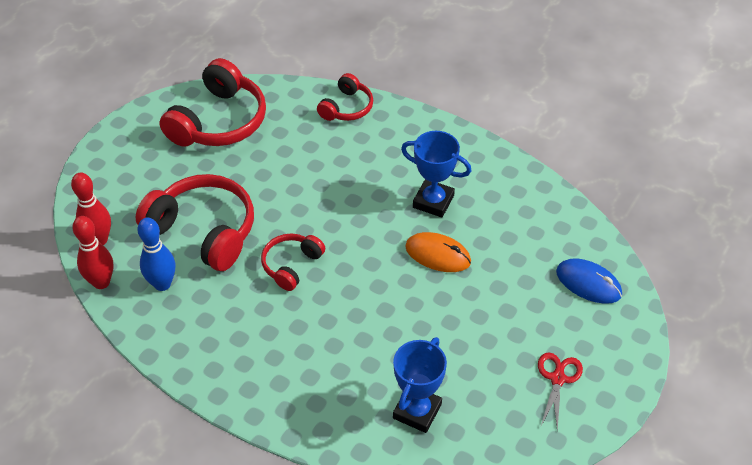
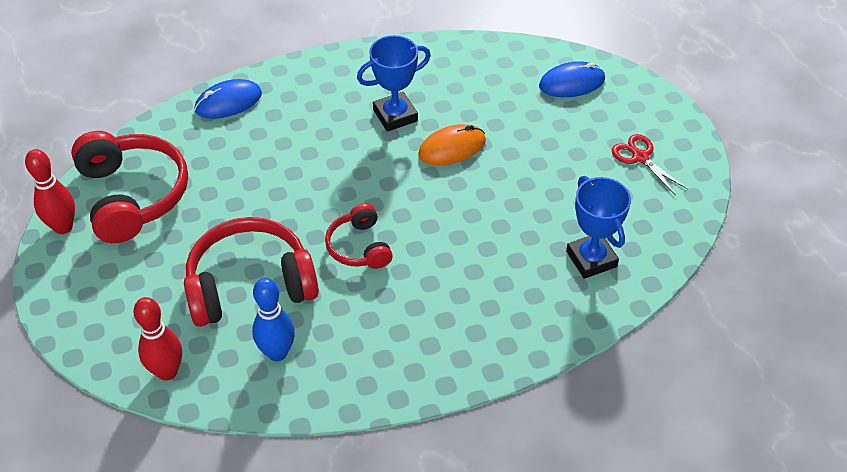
camera: 50 degrees left, 0 degrees up
(101, 282) = (222, 400): red bowling pin -> red bowling pin (63, 227)
(347, 107) = (228, 102): red headphones -> blue mouse

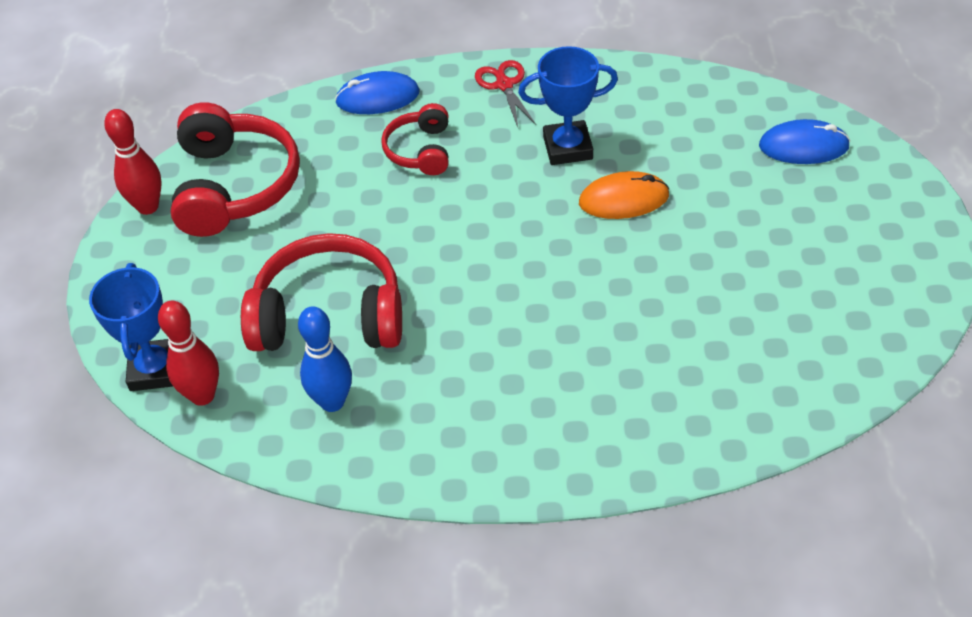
camera: 20 degrees right, 0 degrees up
(359, 247) = (470, 297): red headphones -> red headphones (420, 150)
(591, 259) = (753, 371): blue trophy -> blue trophy (155, 369)
(640, 157) = (862, 256): red scissors -> red scissors (504, 85)

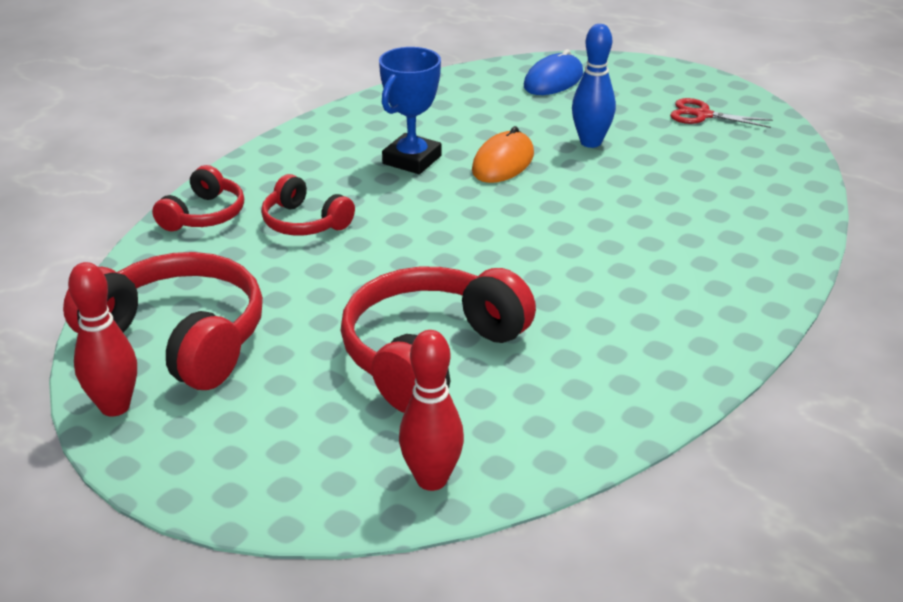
camera: 55 degrees left, 15 degrees down
(155, 369) = (353, 499): blue trophy -> none
(332, 402) = (540, 398): blue bowling pin -> blue bowling pin (590, 142)
(377, 97) = (204, 215): blue mouse -> red headphones
(504, 85) = (296, 155): red scissors -> red scissors (703, 115)

